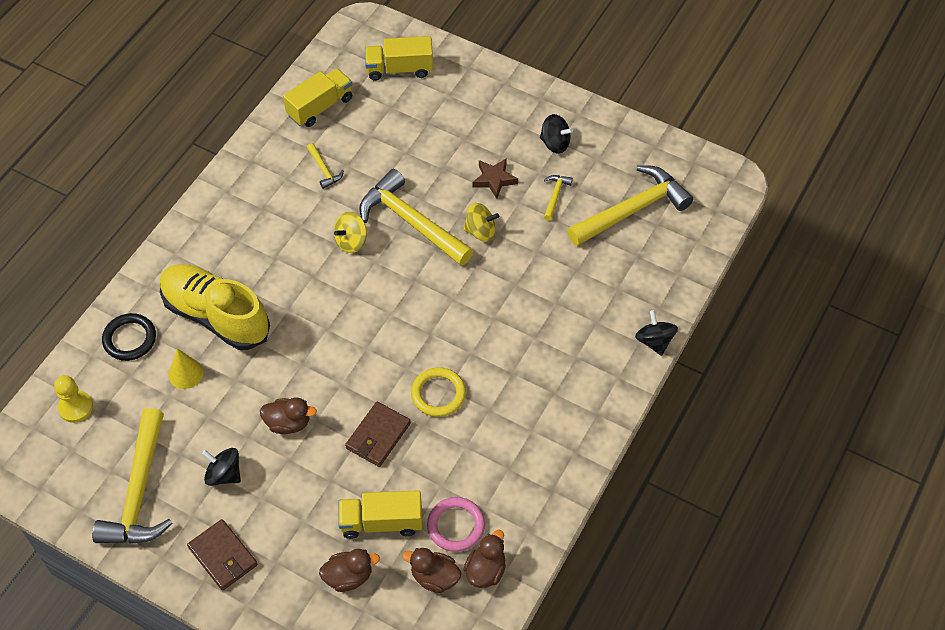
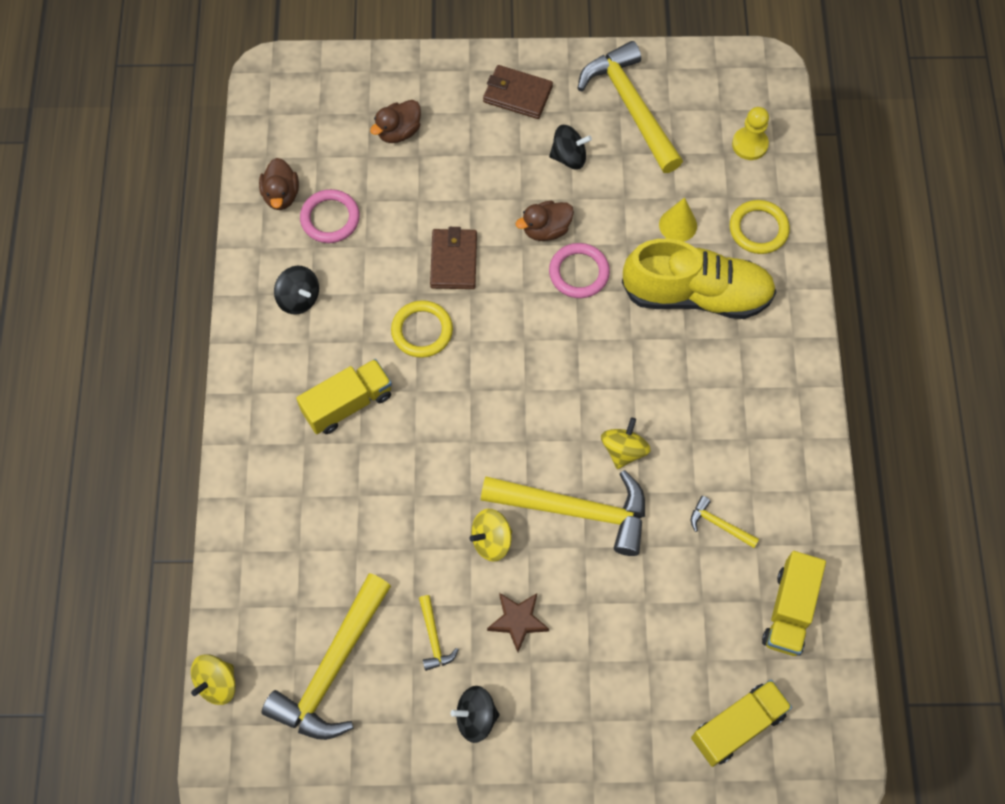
camera: 150 degrees right, 10 degrees up
(130, 339) = (758, 229): black ring -> yellow ring
(289, 376) = (579, 272): none -> pink ring
(381, 522) = (399, 188): yellow truck -> yellow truck (347, 404)
(434, 577) = (323, 167): brown duck -> none
(654, 341) = (228, 506): black spinning top -> black spinning top (299, 298)
(714, 237) = (217, 683): none -> yellow spinning top

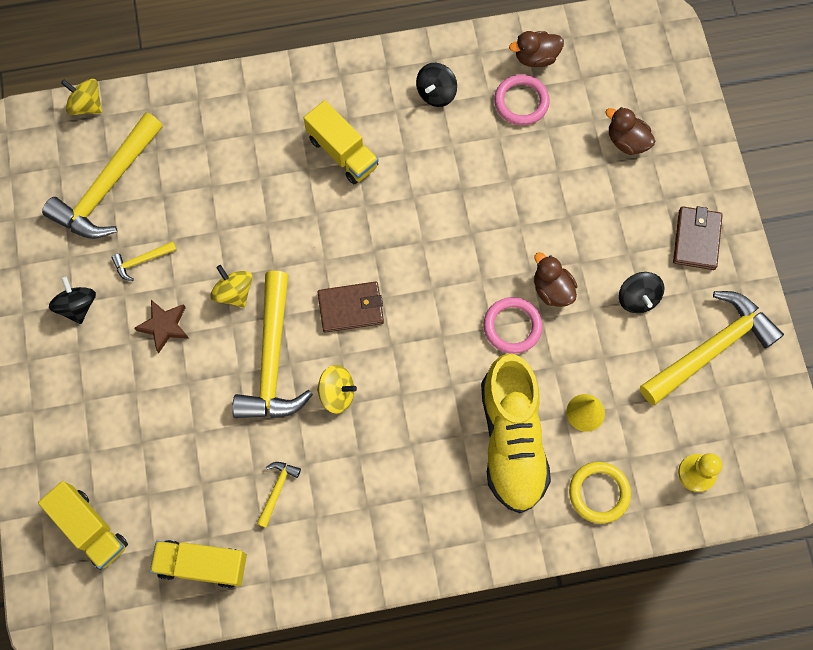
camera: 80 degrees right, 5 degrees up
(332, 668) = (107, 187): yellow hammer -> yellow hammer turned 75 degrees counterclockwise
(422, 331) = (424, 199): yellow ring -> none
(453, 261) = (501, 213): brown wallet -> brown wallet (351, 308)

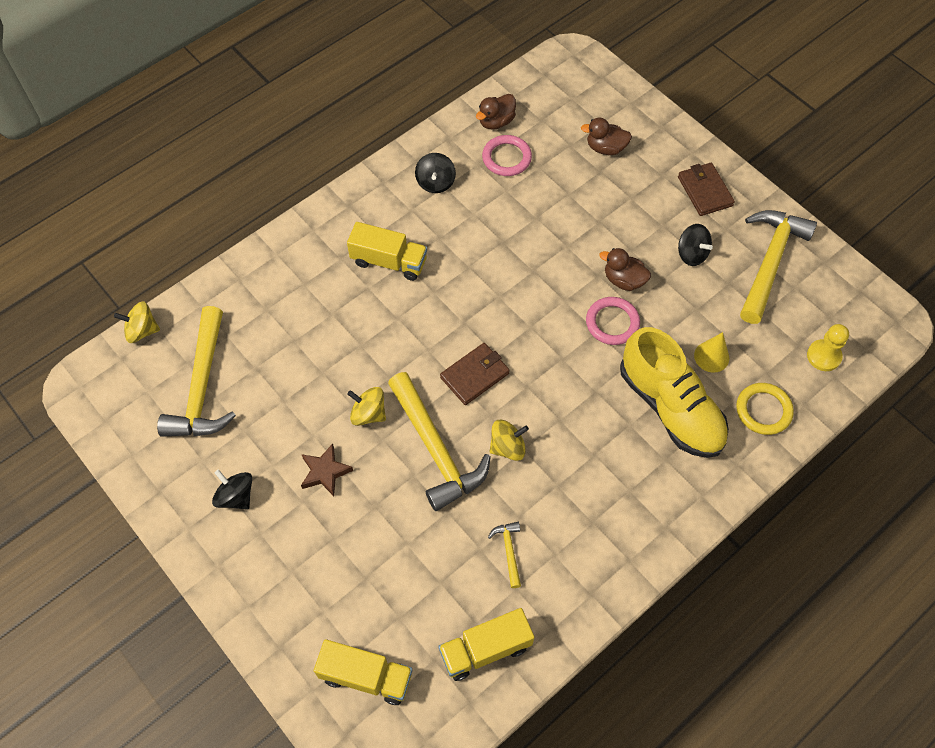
camera: 30 degrees left, 10 degrees down
(142, 261) = (271, 430): yellow hammer -> none

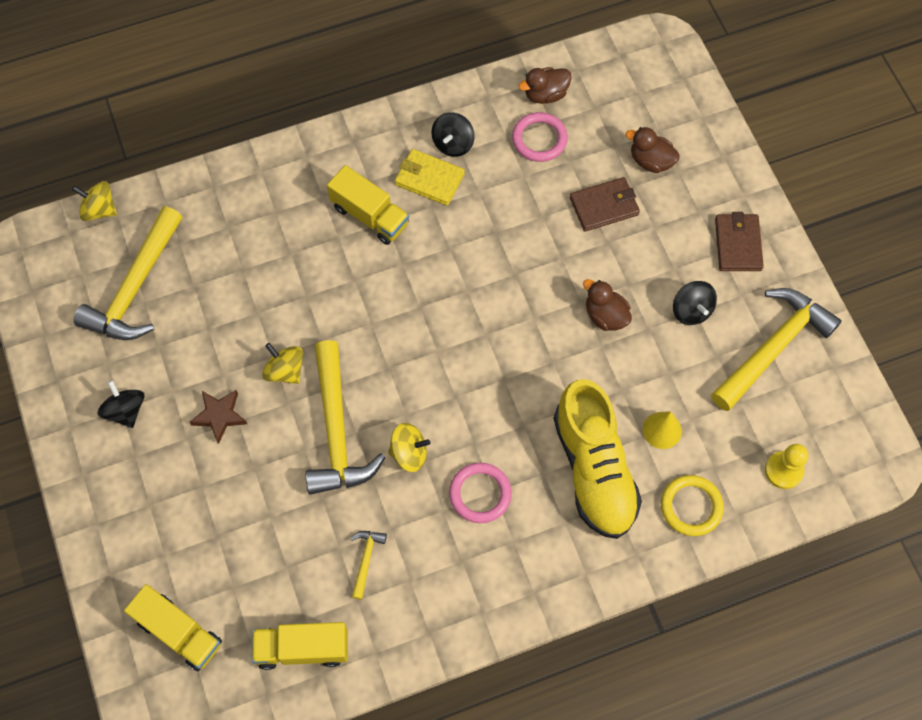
camera: 20 degrees right, 5 degrees up
(427, 217) = (429, 179): none -> yellow wallet
(475, 375) = (407, 367): brown wallet -> brown wallet (604, 206)
(612, 323) = (573, 358): pink ring -> pink ring (480, 494)

